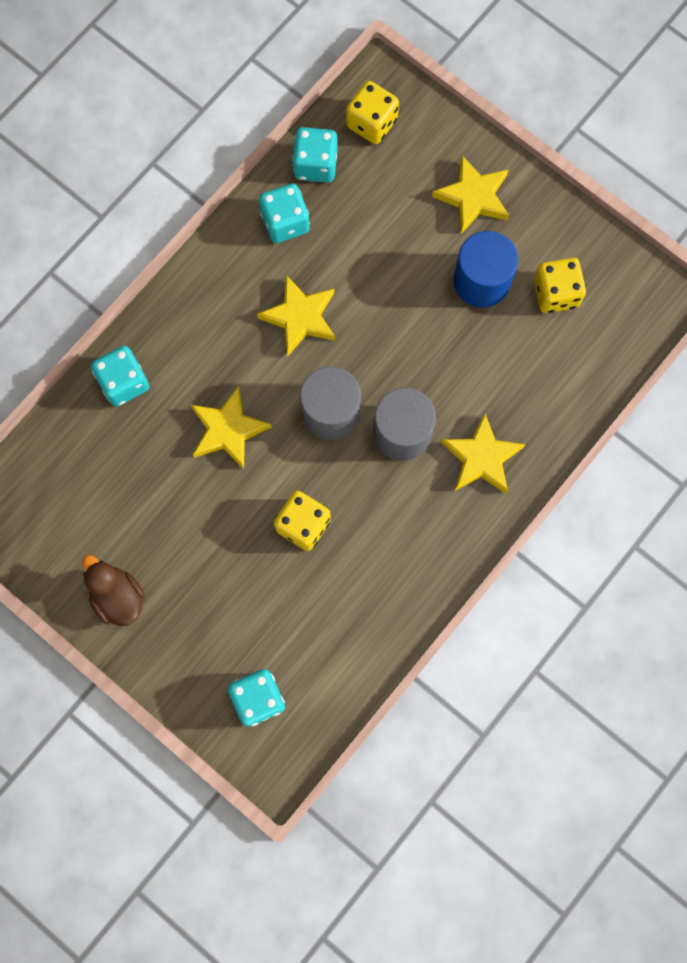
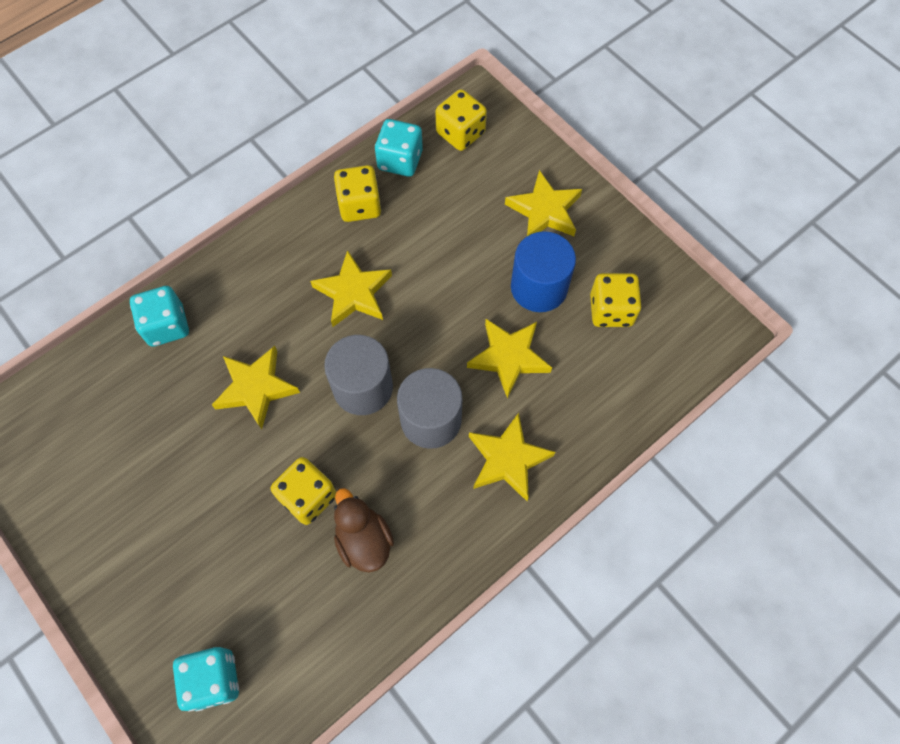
camera: 10 degrees right, 10 degrees down
(118, 597) = (97, 539): brown duck -> brown duck (364, 540)
(285, 222) = (360, 205): turquoise dice -> yellow dice
(465, 358) = (509, 357): none -> yellow star

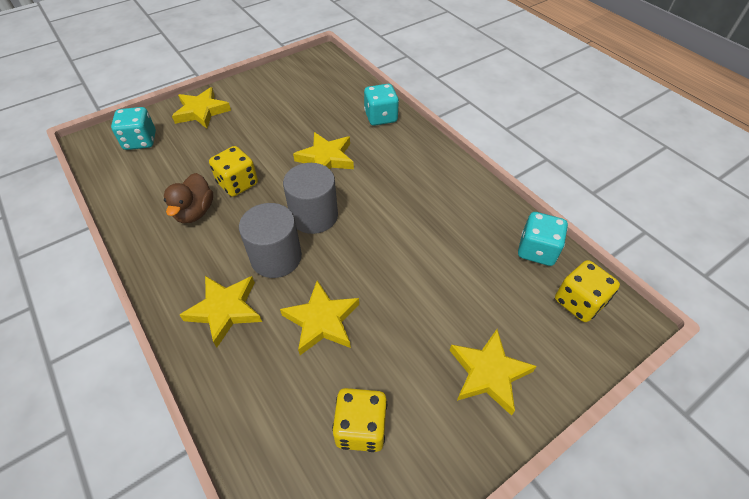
camera: 95 degrees right, 15 degrees down
(353, 293) = (399, 213): yellow star -> yellow star (201, 111)
(360, 205) = (484, 220): yellow dice -> none
(364, 540) = (195, 212): brown duck -> brown duck turned 120 degrees clockwise
(539, 287) = (394, 356): blue cylinder -> none

